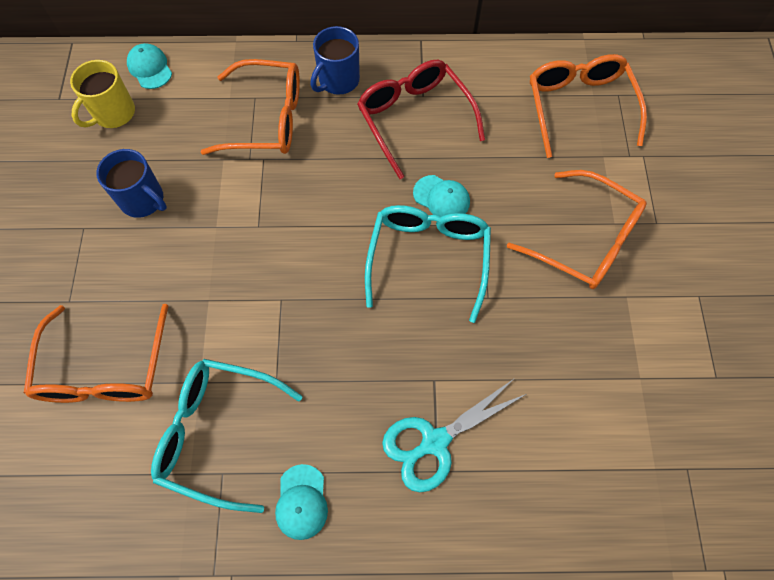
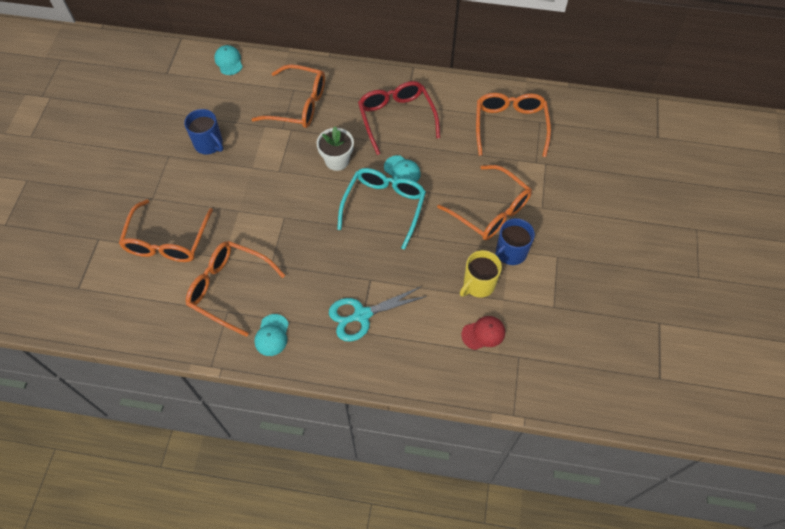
camera: 10 degrees right, 5 degrees down
(113, 113) = (200, 87): yellow mug -> yellow mug (478, 284)
(217, 433) = (229, 288): turquoise glasses -> orange glasses
(338, 80) = (351, 86): blue mug -> blue mug (510, 253)
(342, 197) = (337, 161): none -> white flower pot
(625, 439) = (483, 333): none -> red cap

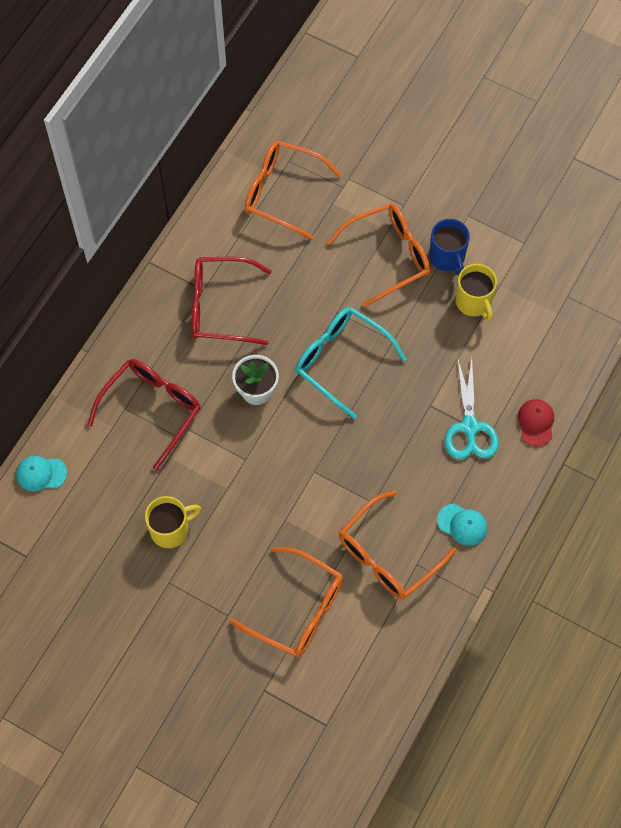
camera: 70 degrees left, 5 degrees up
(209, 144) = (170, 530): blue mug -> yellow mug
(298, 105) = (152, 409): orange glasses -> red glasses
(402, 171) = (299, 326): turquoise cap -> none
(483, 333) = (531, 318): red cap -> red cap (536, 423)

